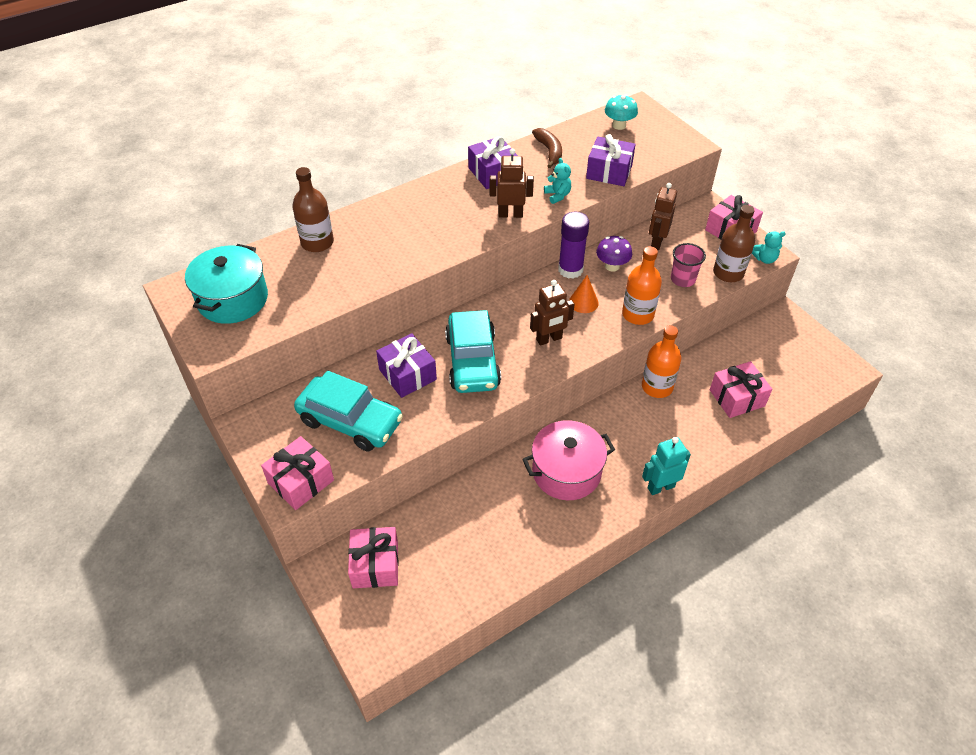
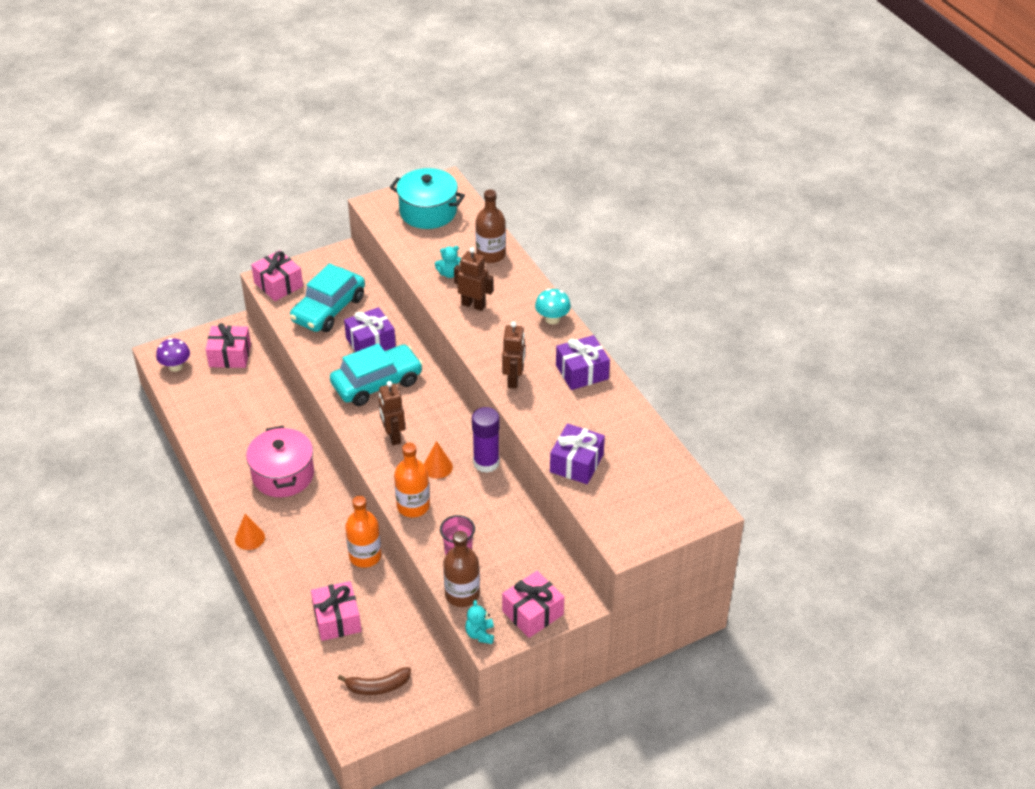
camera: 95 degrees right, 5 degrees down
(472, 361) = (377, 383): turquoise car -> turquoise car turned 150 degrees clockwise
(549, 151) = (617, 419): brown banana -> brown banana (378, 686)
(557, 195) = (540, 417): turquoise teddy bear -> turquoise teddy bear (449, 274)
(612, 266) = (487, 496): purple mushroom -> purple mushroom (175, 366)
(619, 125) = (666, 485): turquoise mushroom -> turquoise mushroom (552, 319)
(656, 242) = (520, 540): brown robot -> brown robot (473, 305)
(660, 487) = (249, 538): turquoise robot -> orange cone

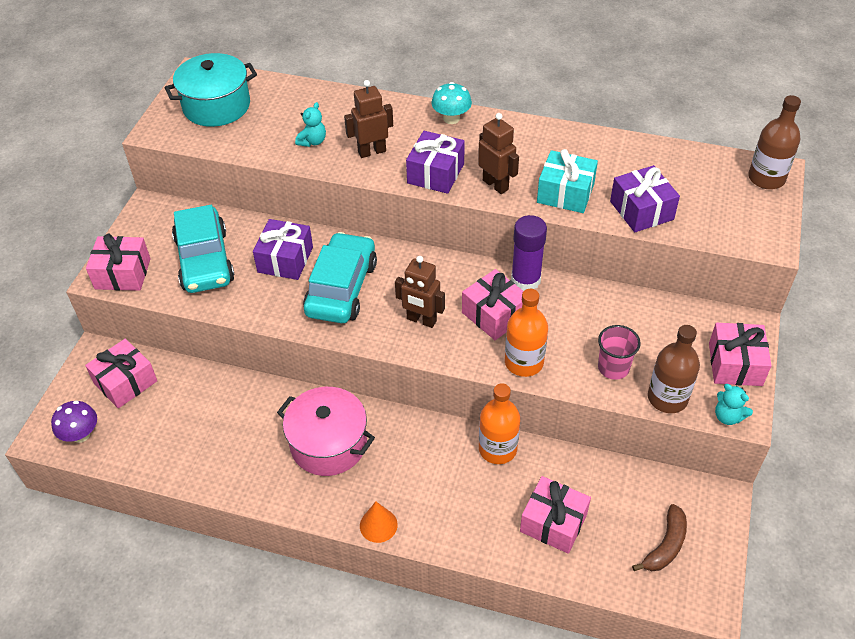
camera: 45 degrees left, 5 degrees up
(437, 467) = (494, 315): orange cone -> pink gift
(490, 255) = (325, 104): brown bottle -> brown bottle (766, 178)
(547, 417) = (565, 193): none -> turquoise gift
(582, 372) = (536, 141): purple gift -> purple gift (435, 173)

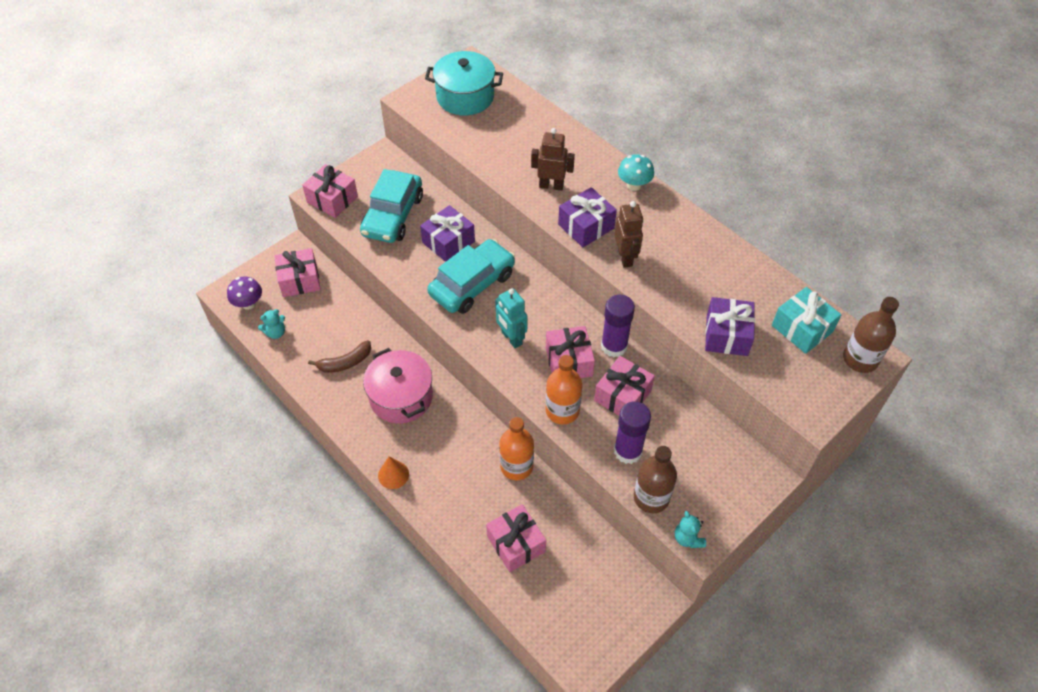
camera: 30 degrees right, 5 degrees up
(312, 141) = (513, 157): turquoise teddy bear -> turquoise teddy bear (275, 333)
(421, 320) = (511, 338): brown robot -> turquoise robot
(565, 193) = (675, 291): turquoise gift -> turquoise gift (802, 328)
(613, 367) = (628, 451): pink cup -> purple glue stick
(665, 545) = (586, 609): brown banana -> brown banana (345, 362)
(735, 364) = (729, 501): pink gift -> pink gift (622, 396)

